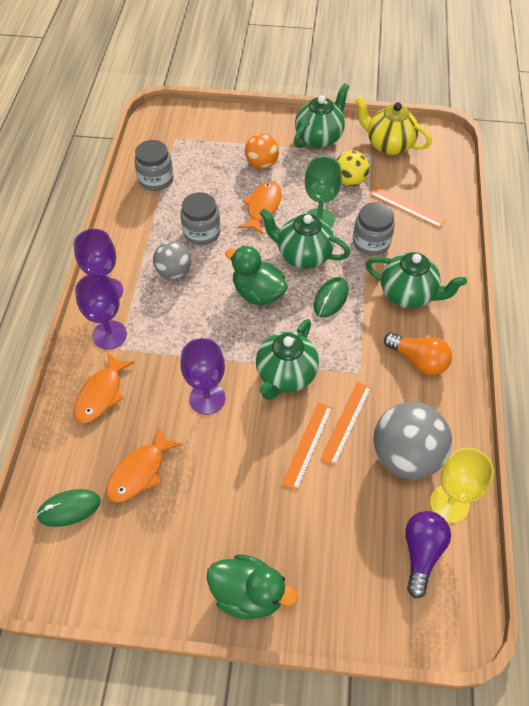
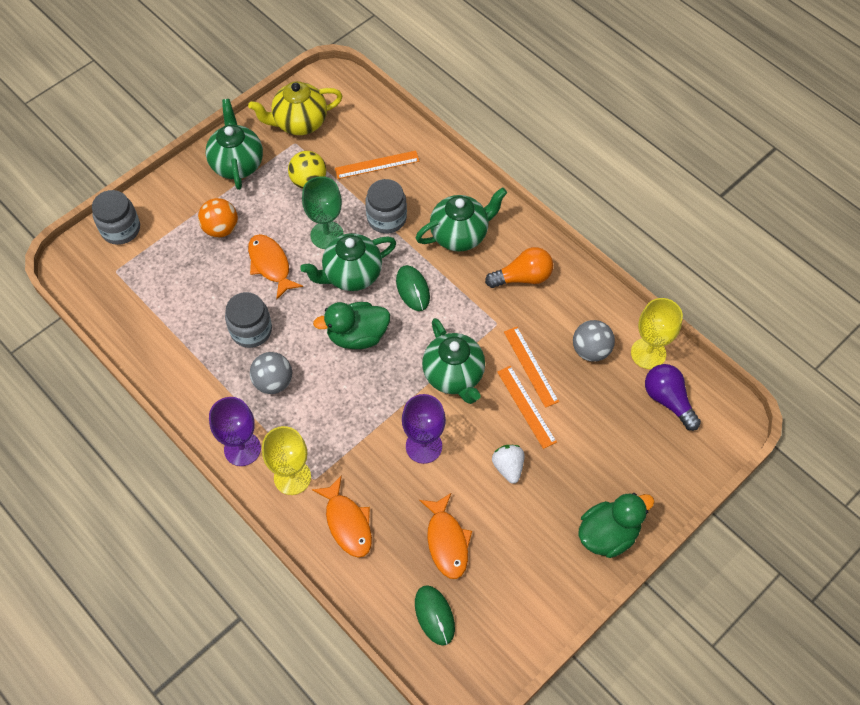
camera: 50 degrees left, 5 degrees up
(69, 508) = (434, 615): green mouse -> green mouse turned 45 degrees counterclockwise
(109, 335) = (292, 477): purple goblet -> yellow goblet
(156, 179) = (150, 322): grey jar -> grey jar (121, 229)
(242, 470) = (508, 467): none -> white strawberry
(405, 456) = (591, 350): grey ball -> grey ball, size x0.60

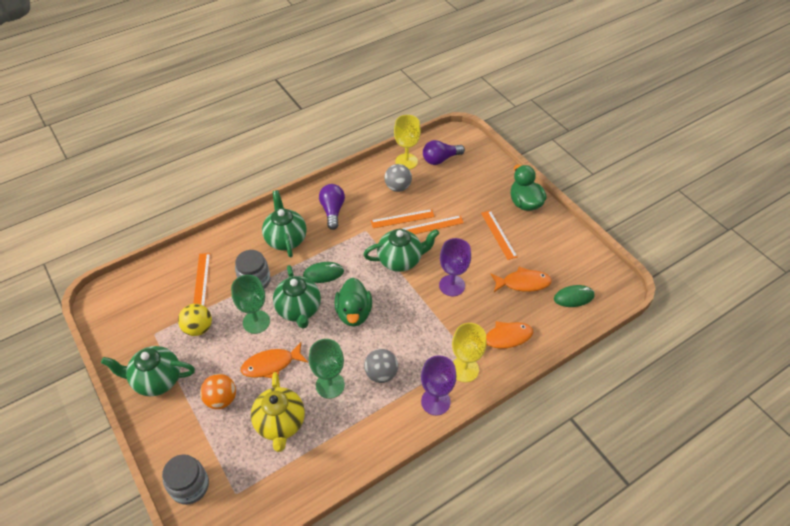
camera: 80 degrees left, 10 degrees down
(251, 330) = (330, 385): grey jar -> green goblet
(299, 123) = (134, 328): yellow teapot -> yellow teapot (280, 423)
(508, 467) = (474, 242): white strawberry -> none
(523, 277) = (332, 211): orange light bulb -> purple light bulb
(532, 500) = (498, 234): none -> orange ruler

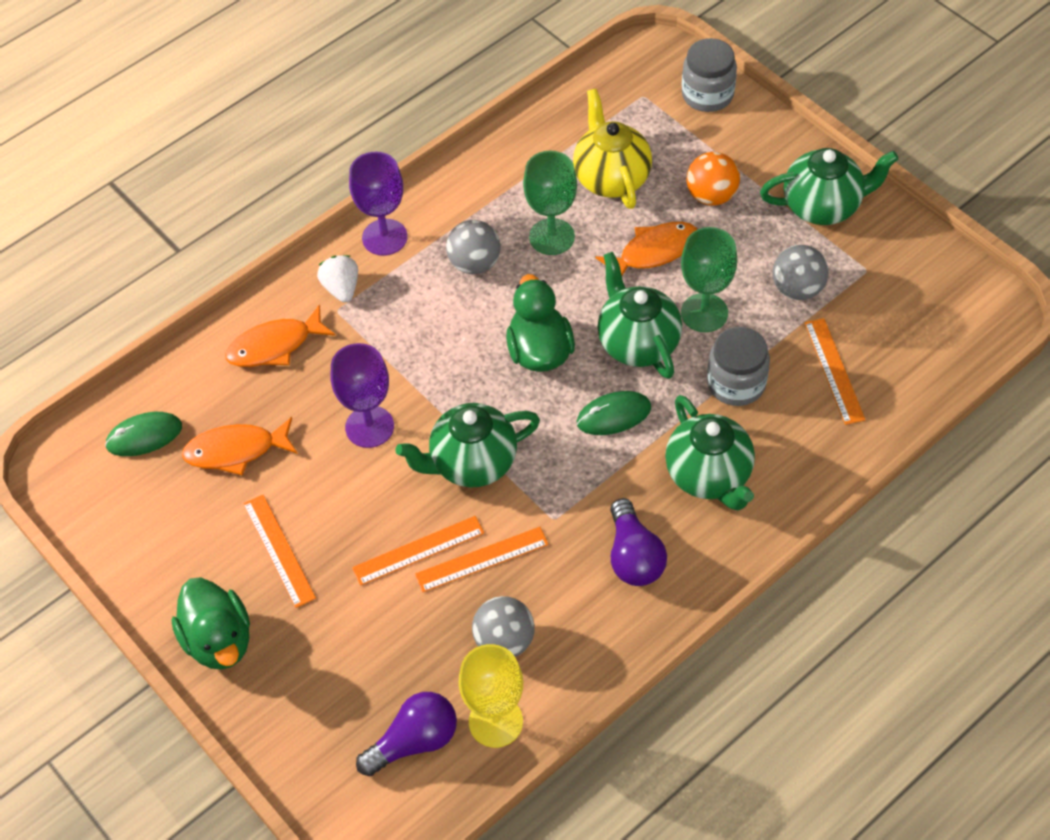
camera: 175 degrees right, 5 degrees up
(198, 328) = (797, 289): yellow ball -> grey ball
(464, 369) = (341, 288): yellow goblet -> white strawberry

